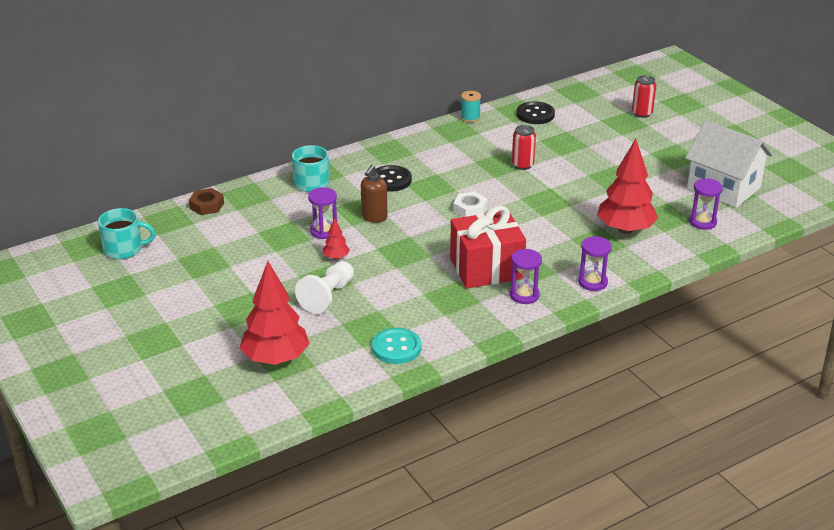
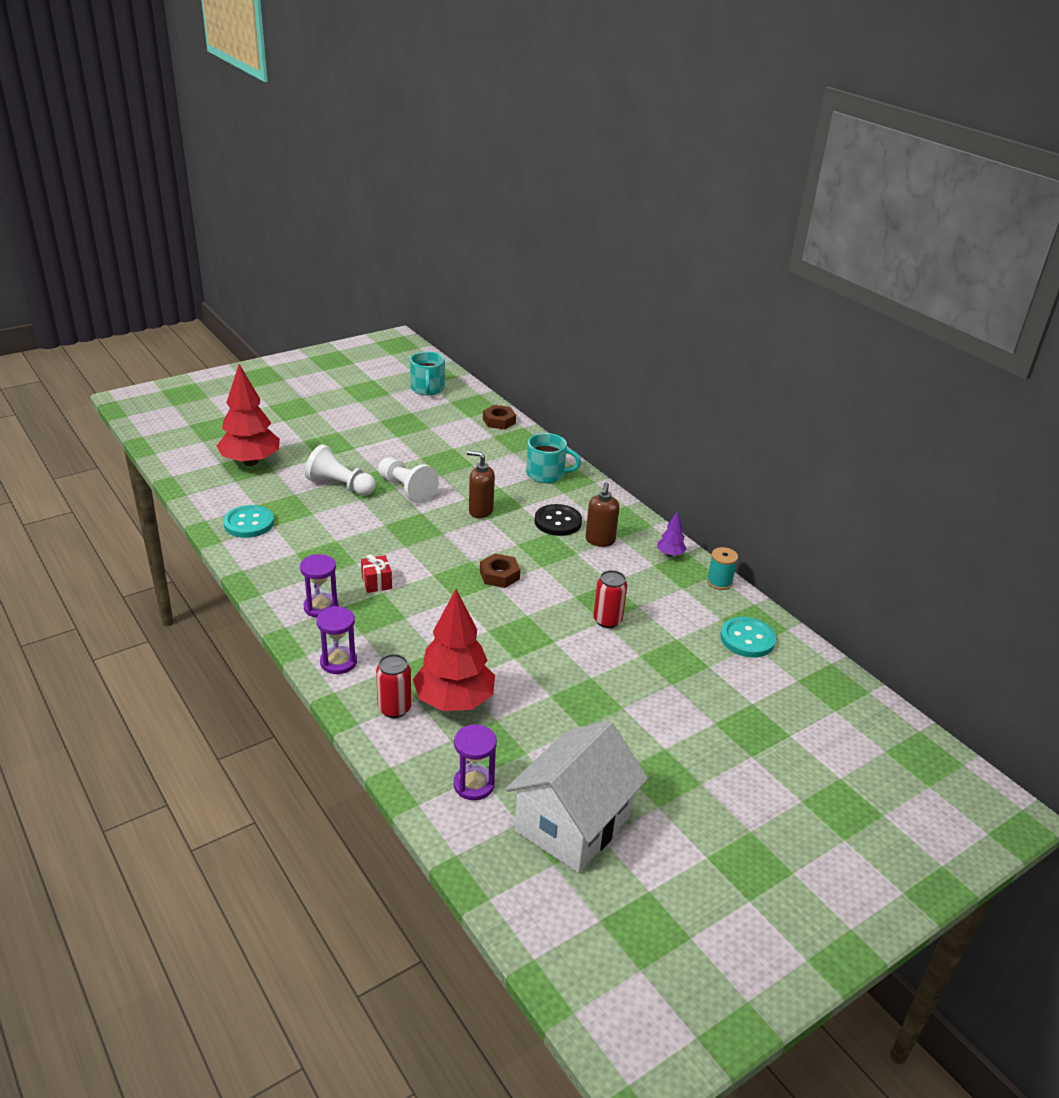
camera: 85 degrees right, 0 degrees up
(324, 231) = (453, 482): purple hourglass -> none
(336, 257) = (406, 489): red tree -> white pawn
(418, 162) = (600, 541): none -> brown soap dispenser
(435, 134) = (670, 554): none -> purple tree
(470, 209) = (499, 575): white nut -> brown nut
(486, 268) = (376, 582): red gift -> red gift, size x0.41
(535, 114) = (747, 639): black button -> turquoise button
(642, 113) = (788, 752): red can -> red can (394, 708)

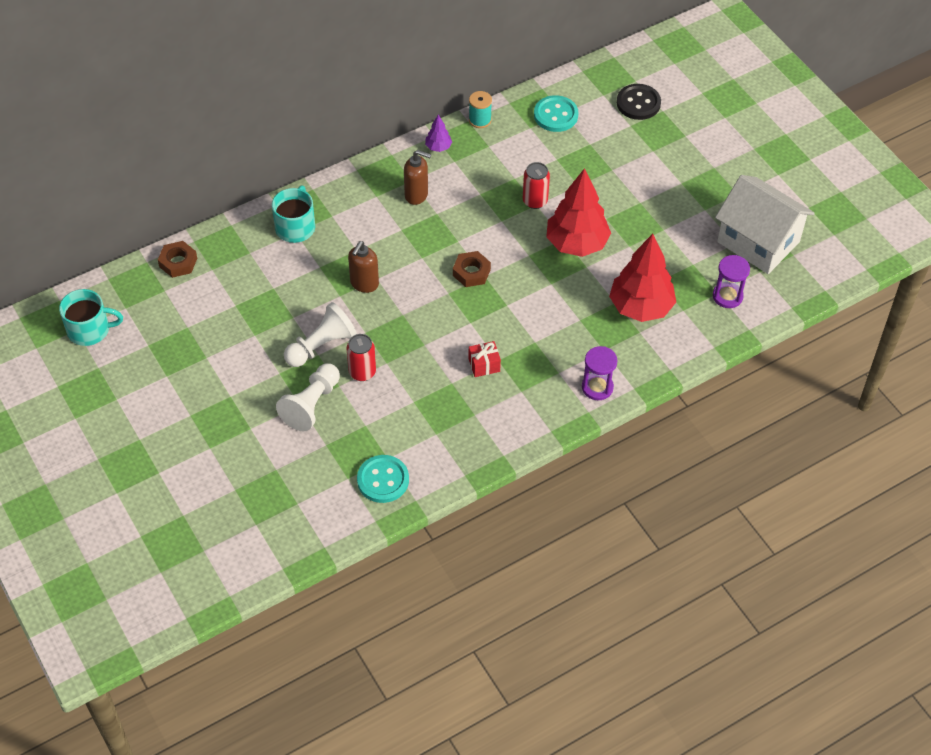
camera: 85 degrees left, 20 degrees up
(251, 462) = (256, 494): red tree -> red tree (576, 244)
(321, 607) = (522, 406): purple hourglass -> none
(394, 708) = (651, 346): red can -> red can (362, 372)
(558, 522) = (384, 224): black button -> black button (638, 103)

